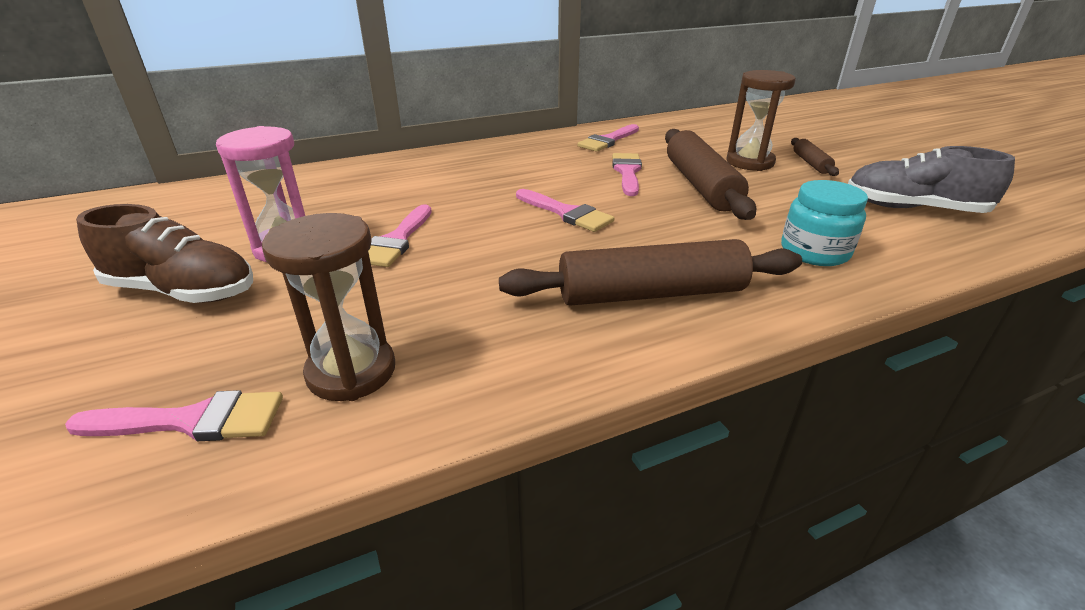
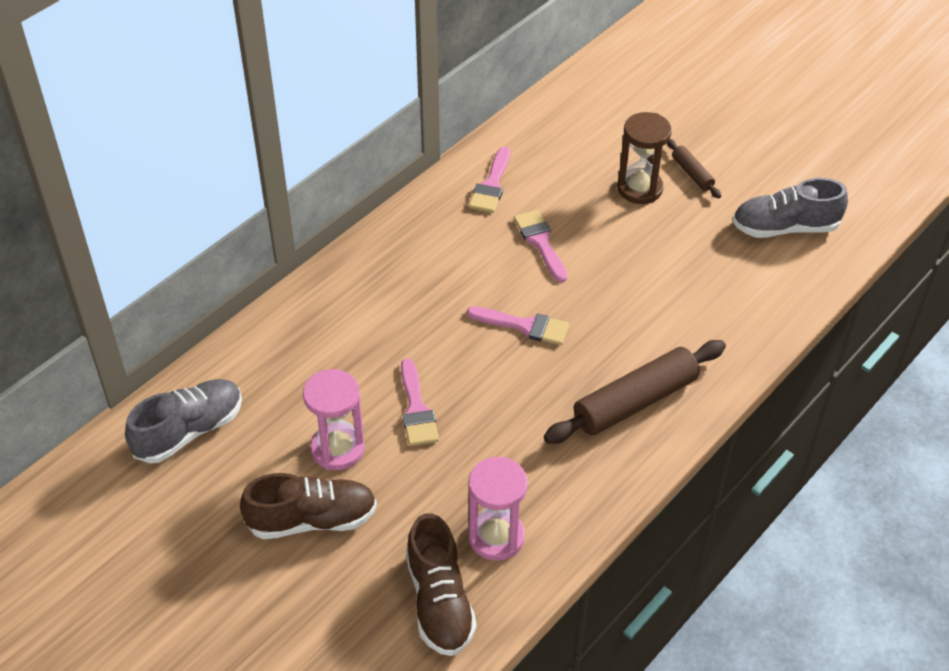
camera: 25 degrees left, 15 degrees up
(188, 206) = (189, 431): none -> grey shoe
(193, 421) = (439, 601): pink brush -> brown shoe
(351, 372) = (496, 537): brown hourglass -> pink hourglass
(700, 185) = (612, 245): brown rolling pin -> none
(814, 252) = (726, 314): turquoise jar -> none

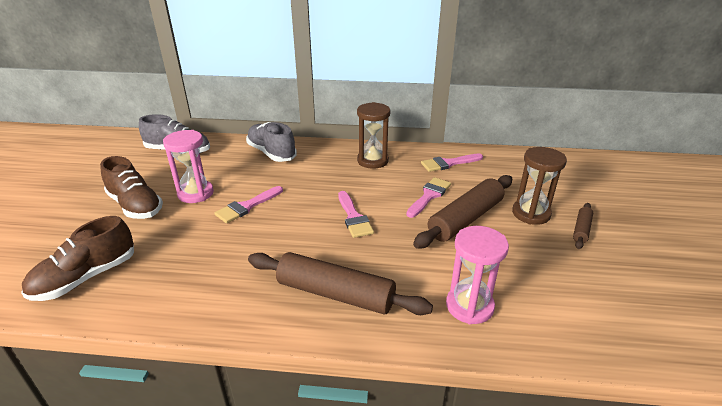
camera: 55 degrees right, 15 degrees down
(420, 246) = (372, 161): none -> brown hourglass
(496, 537) = (157, 279): pink hourglass -> pink hourglass (469, 306)
(605, 241) = (465, 219): none -> brown rolling pin
(784, 228) = (610, 300): grey shoe -> grey shoe (271, 153)

